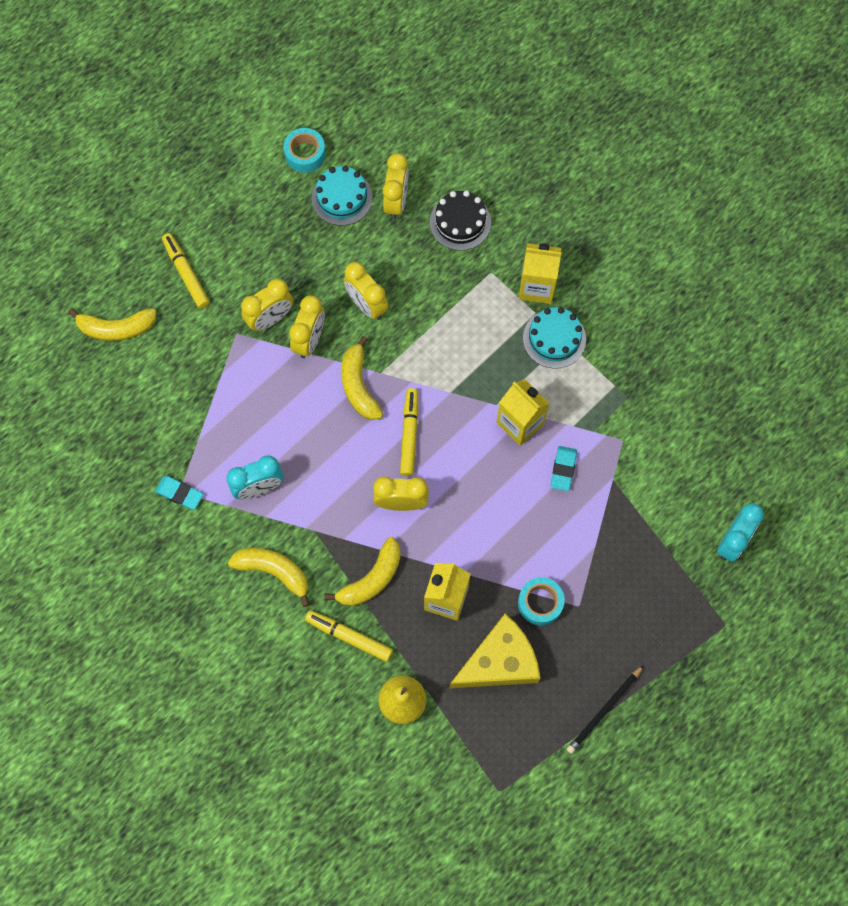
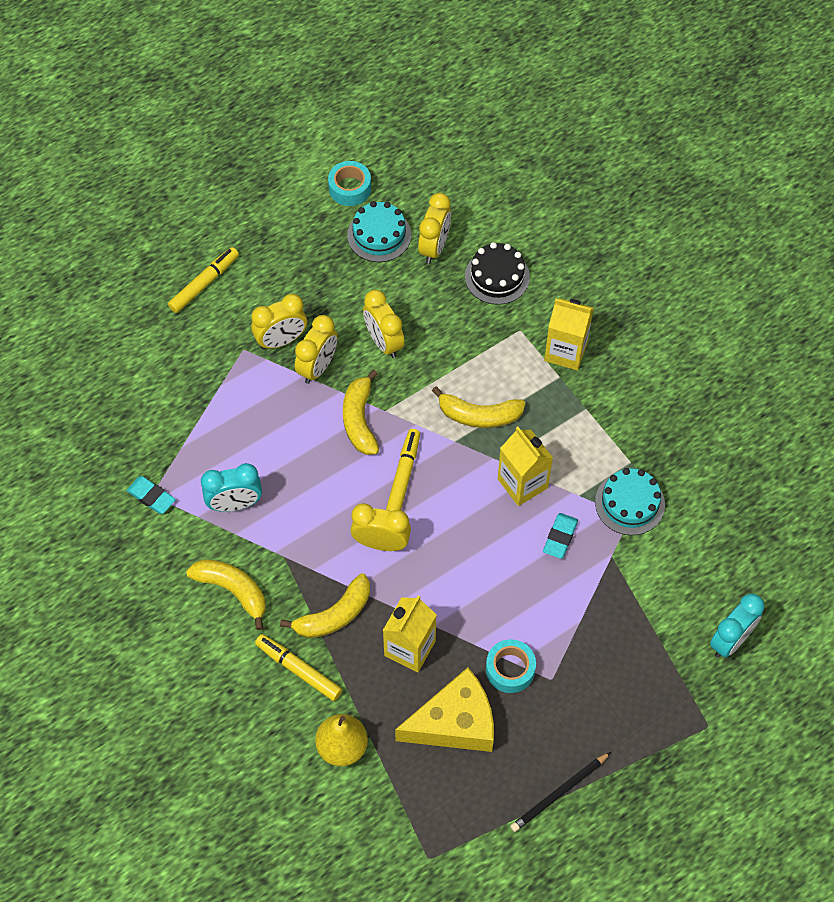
camera: 10 degrees right, 10 degrees down
(116, 328) = (122, 325): yellow banana -> yellow banana (479, 415)
(186, 273) = (204, 284): yellow marker -> yellow marker turned 60 degrees clockwise
(554, 338) = (574, 405): turquoise cake -> turquoise cake (629, 503)

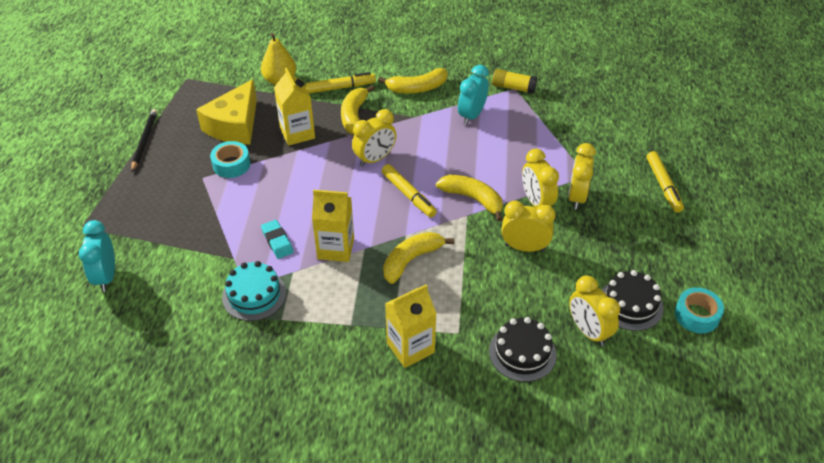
camera: 130 degrees right, 15 degrees down
(151, 497) = (513, 88): turquoise eraser -> yellow glue stick
(379, 235) = (630, 304): turquoise cake -> black cake

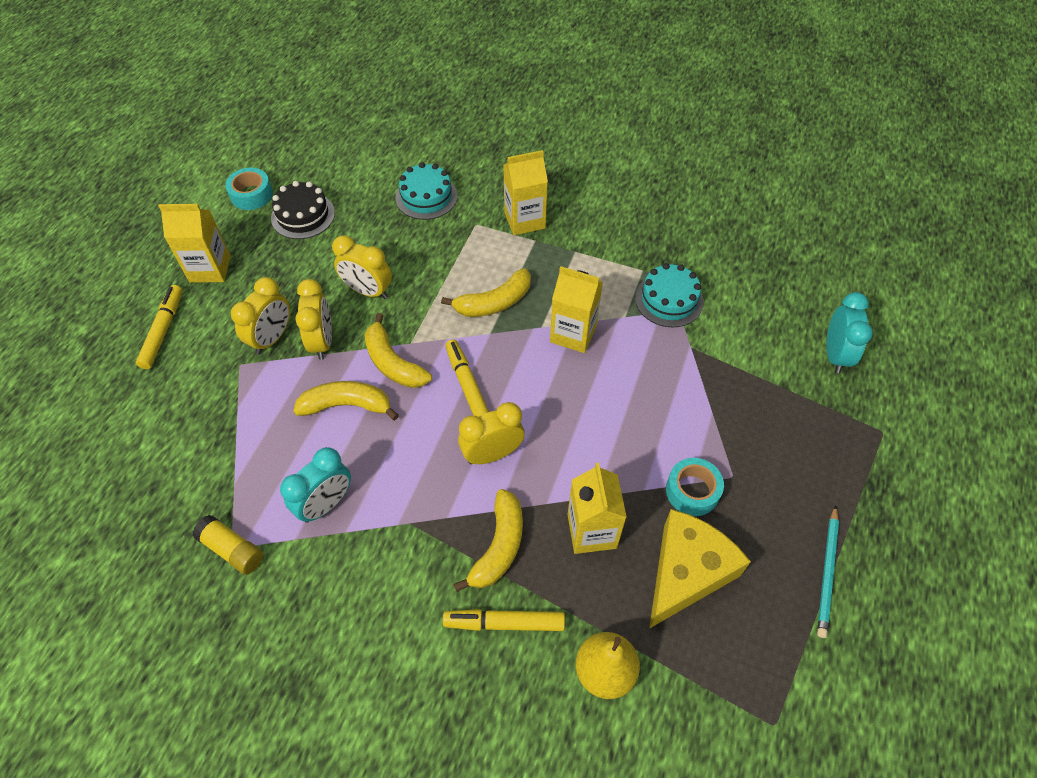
camera: 165 degrees left, 10 degrees up
(144, 141) = (827, 573): black pencil -> turquoise pencil
(277, 241) = (639, 357): turquoise eraser -> none
(417, 88) = (381, 588): yellow banana -> yellow banana (347, 405)
(522, 353) = (426, 197): black cake -> turquoise cake
(588, 331) = (357, 201): yellow clock -> none
(671, 238) = (210, 269): none -> yellow carton

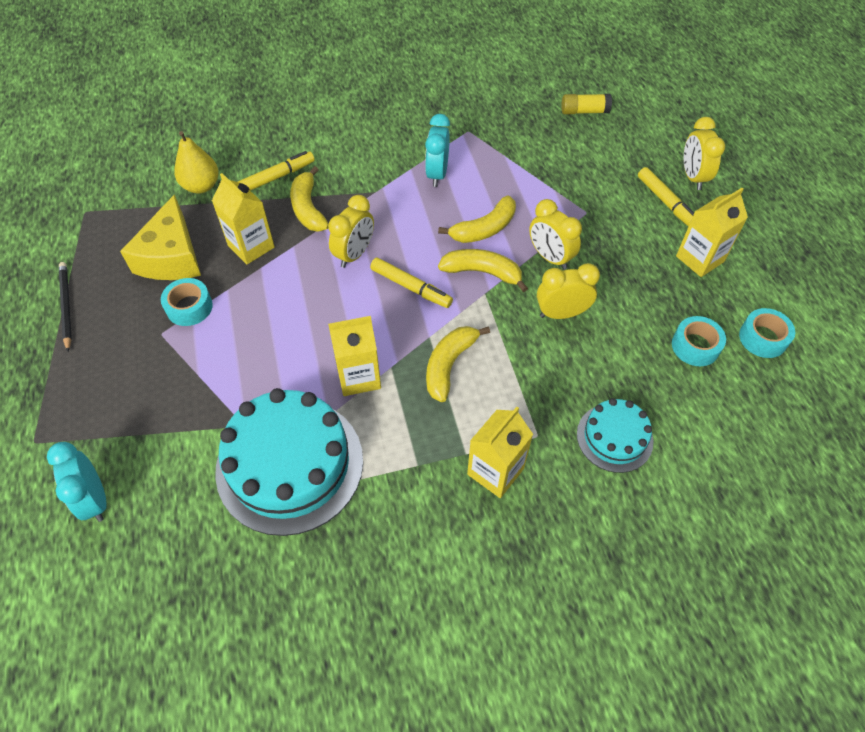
camera: 145 degrees right, 0 degrees up
(232, 549) = (466, 130): yellow glue stick -> yellow glue stick (584, 111)
(272, 338) = (588, 239): yellow clock -> yellow clock (692, 177)
(303, 215) = (695, 346): black cake -> turquoise tape
(669, 300) = (290, 464): turquoise cake -> turquoise cake, size x1.89
(827, 573) = (66, 306): turquoise pencil -> black pencil

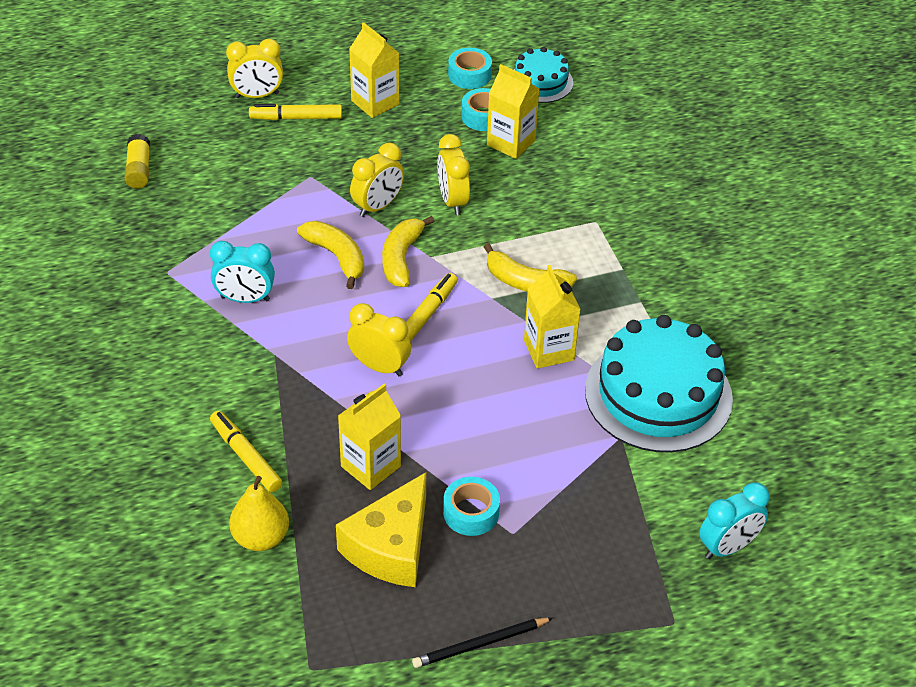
camera: 95 degrees left, 10 degrees down
(171, 256) = (391, 546): yellow cheese -> yellow cheese turned 120 degrees clockwise
(308, 208) = (304, 417): yellow banana -> none
(495, 471) = (637, 249): yellow carton -> yellow carton (511, 143)
(614, 437) = (589, 173): turquoise cake -> turquoise cake (540, 82)
(666, 203) = (296, 118): yellow marker -> yellow marker turned 150 degrees counterclockwise

